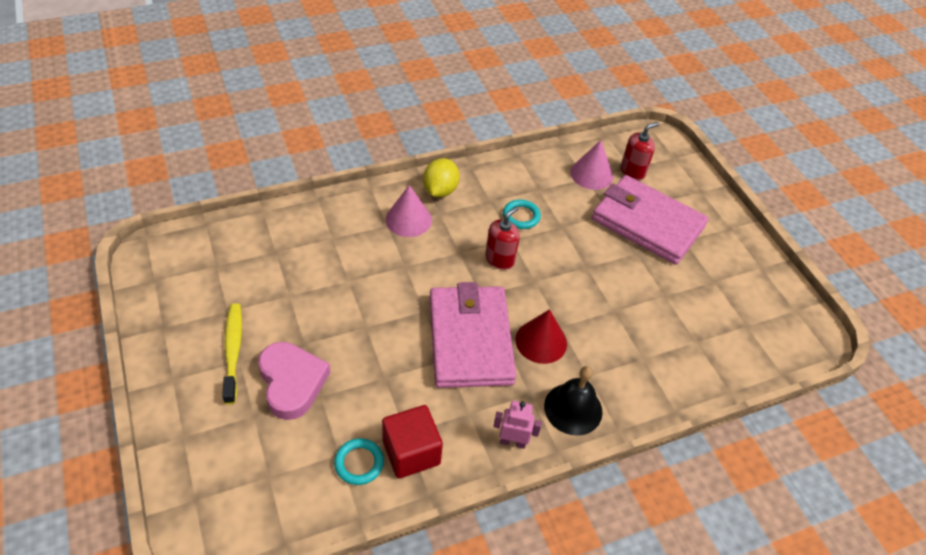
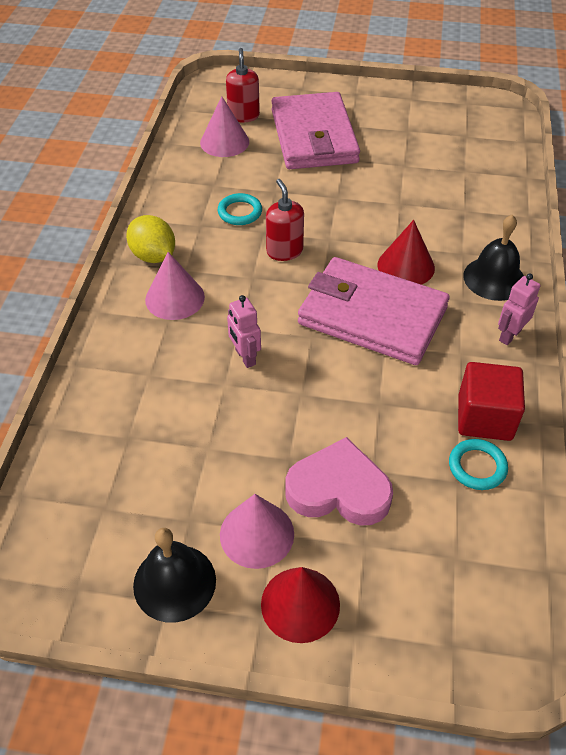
camera: 55 degrees left, 0 degrees up
(178, 324) = (174, 582): none -> black bell
(190, 396) = (300, 604): none -> red cone
(233, 351) = (257, 534): yellow toothbrush -> pink cone
(379, 281) = (245, 357): none -> pink robot
(647, 223) = (314, 136): pink wallet -> pink wallet turned 75 degrees counterclockwise

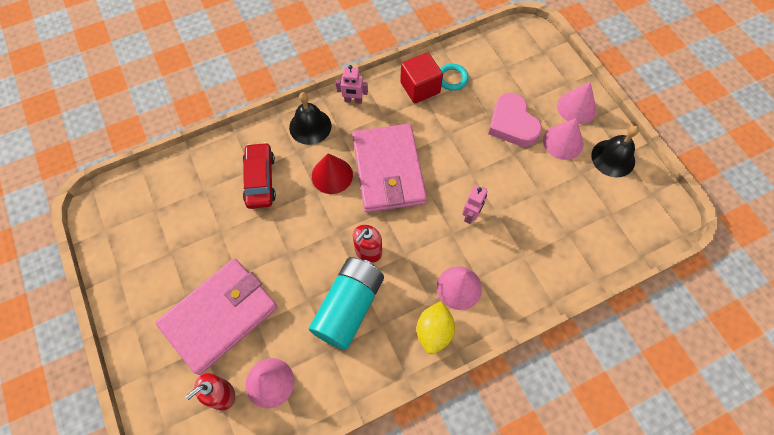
camera: 125 degrees left, 15 degrees up
(240, 212) = (349, 307): turquoise ring -> turquoise battery
(300, 604) = (576, 107): red cone -> pink cone
(445, 211) = (260, 180): none -> red car

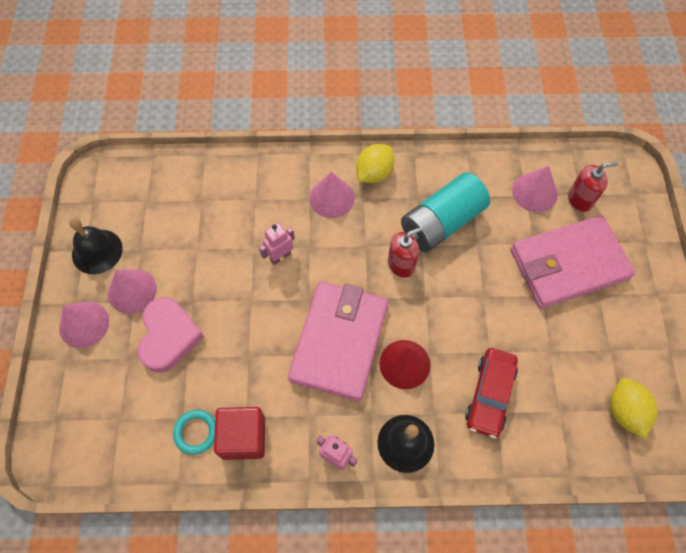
camera: 155 degrees left, 0 degrees up
(153, 209) = (624, 411): none -> yellow lemon

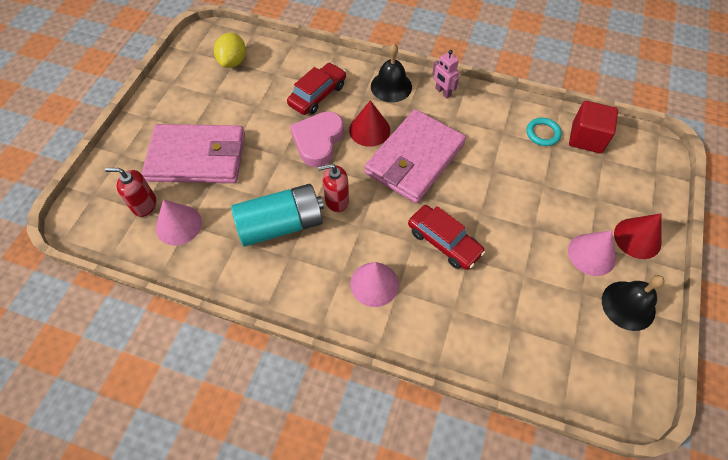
camera: 160 degrees left, 5 degrees down
(84, 324) = (637, 238): pink cone -> red cone
(169, 336) = (559, 205): pink heart -> pink heart (318, 141)
(243, 437) = (507, 121): red cube -> red cube (586, 138)
(280, 256) = (444, 242): pink robot -> red car
(374, 173) = (320, 296): yellow lemon -> none

